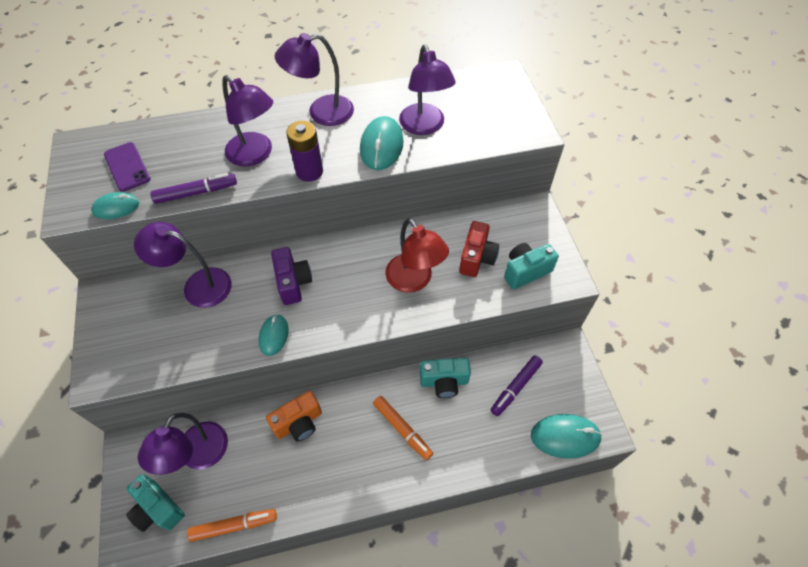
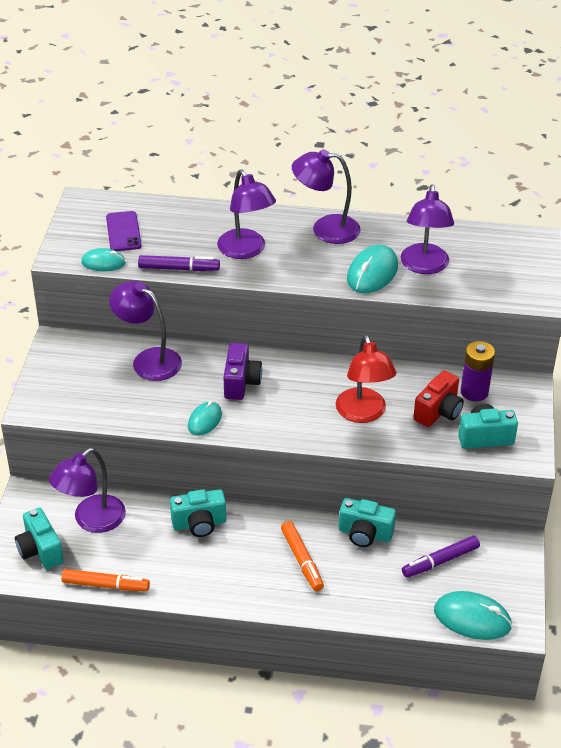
camera: 20 degrees right, 15 degrees down
(299, 423) = (199, 524): orange camera -> turquoise camera
(309, 171) = (291, 277): purple battery -> purple battery (474, 392)

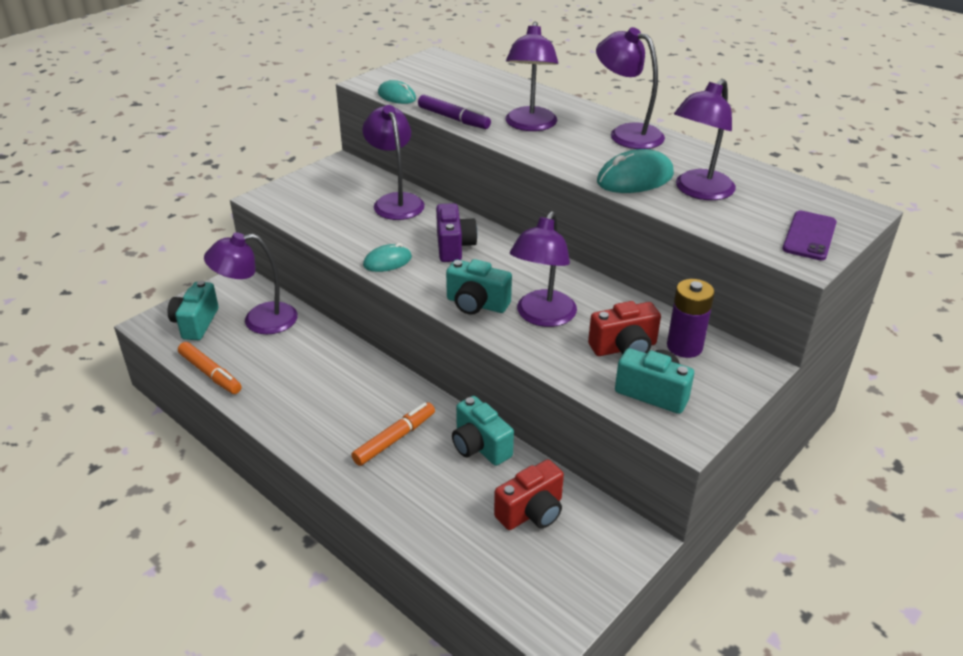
camera: 35 degrees right, 5 degrees down
(123, 232) = (440, 83): purple phone -> purple phone (809, 236)
(199, 524) = (340, 364): turquoise camera -> turquoise camera (476, 304)
(241, 382) = (454, 247): purple camera -> purple camera turned 45 degrees counterclockwise
(302, 560) = (394, 439): orange marker -> orange marker turned 150 degrees counterclockwise
(363, 413) = (542, 317): red lamp -> purple lamp
(440, 561) = (531, 512): purple marker -> red camera
(472, 618) = (509, 590): turquoise mouse -> none

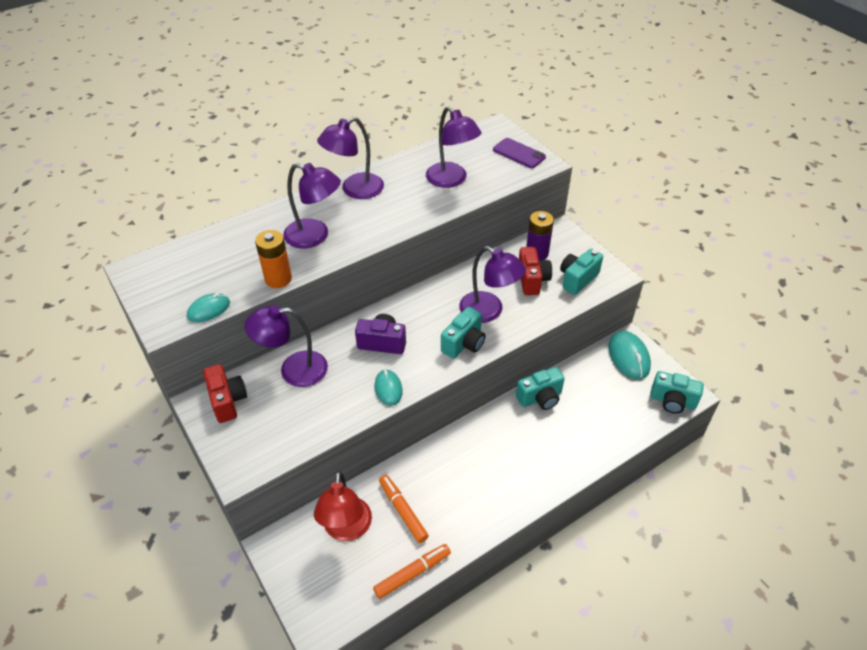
camera: 75 degrees left, 10 degrees up
(196, 323) = (331, 586): turquoise camera -> turquoise camera (672, 401)
(259, 320) = (346, 529): purple lamp -> red lamp
(394, 439) = (523, 446): orange marker -> orange marker (403, 511)
(453, 119) = (278, 279): purple marker -> orange battery
(531, 512) = (602, 383): red camera -> red camera (227, 401)
(635, 178) = (423, 203): turquoise mouse -> turquoise mouse (628, 357)

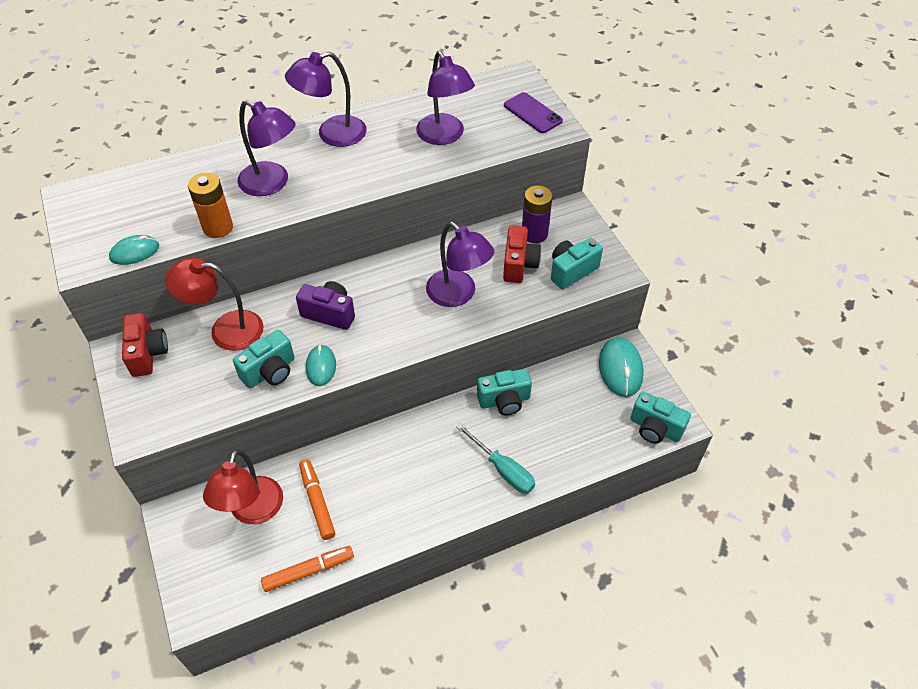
camera: 10 degrees right, 5 degrees up
(293, 370) = (226, 330): purple lamp -> red lamp
(464, 343) = (419, 328): turquoise camera -> turquoise camera (270, 371)
(556, 456) = (503, 469): none -> turquoise screwdriver

